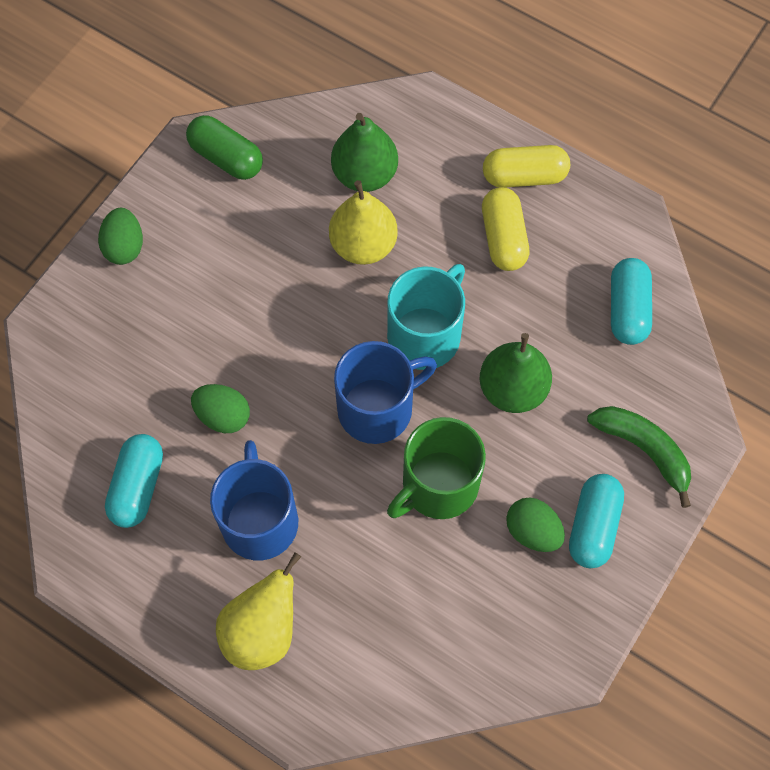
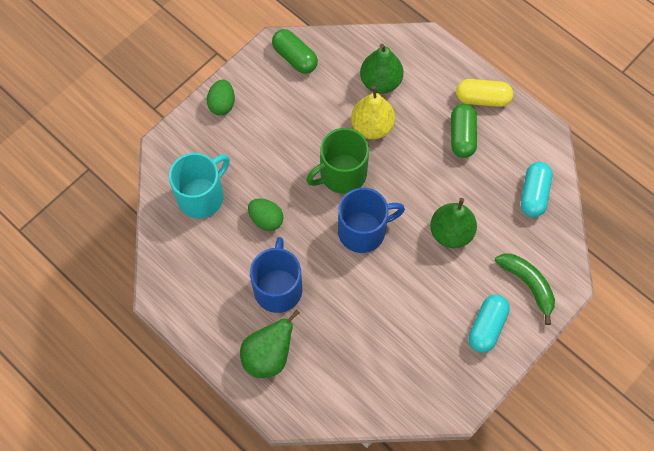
camera: 10 degrees right, 0 degrees up
(138, 486) = (206, 254): turquoise capsule -> none
(262, 631) = (268, 356): yellow pear -> green pear
(425, 335) = (401, 189): turquoise mug -> turquoise mug (202, 196)
(438, 485) = (393, 285): green mug -> green mug (341, 174)
(503, 238) = (462, 136): yellow capsule -> green capsule
(533, 531) = (448, 323): green egg -> none

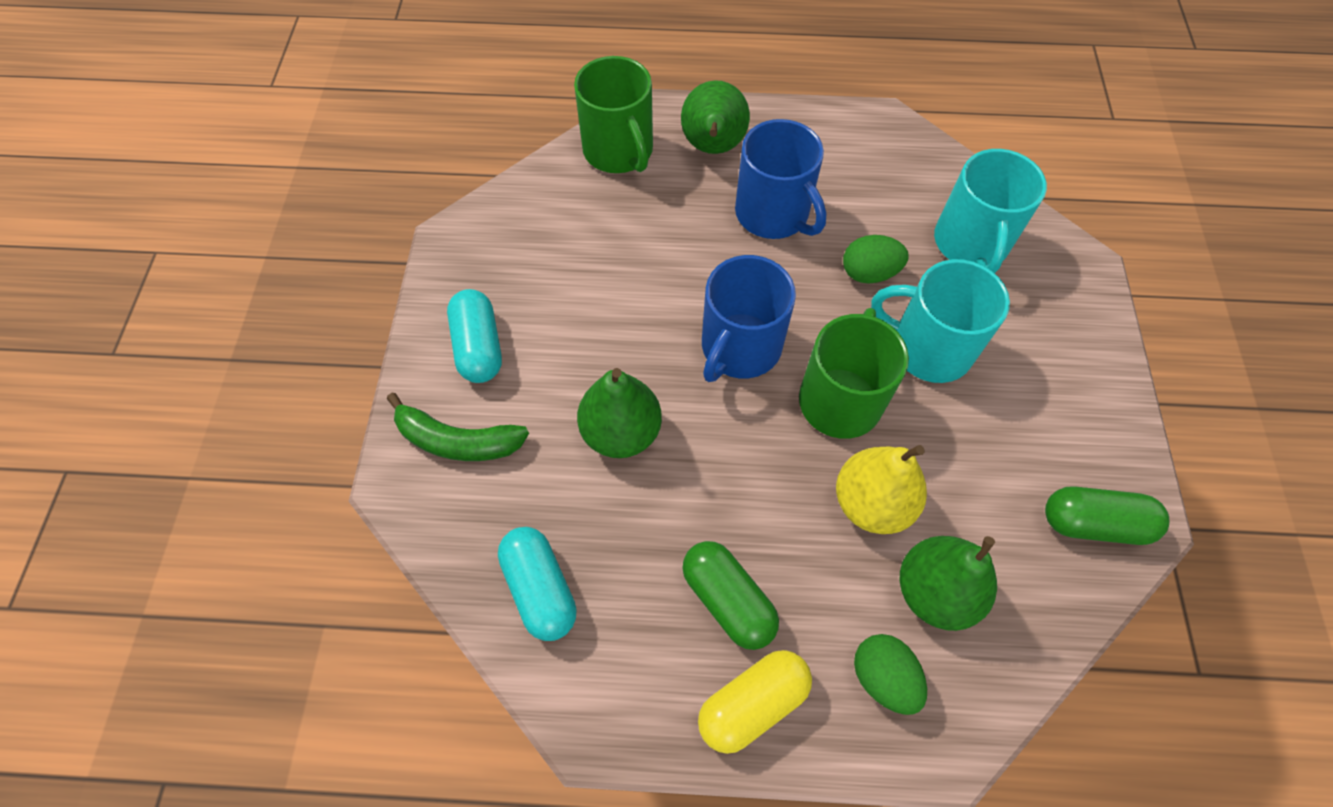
camera: 140 degrees right, 5 degrees down
(222, 104) = (1093, 370): green egg -> green egg (883, 677)
(279, 166) = (928, 348): none -> turquoise mug
(322, 396) = (619, 151): none -> green mug

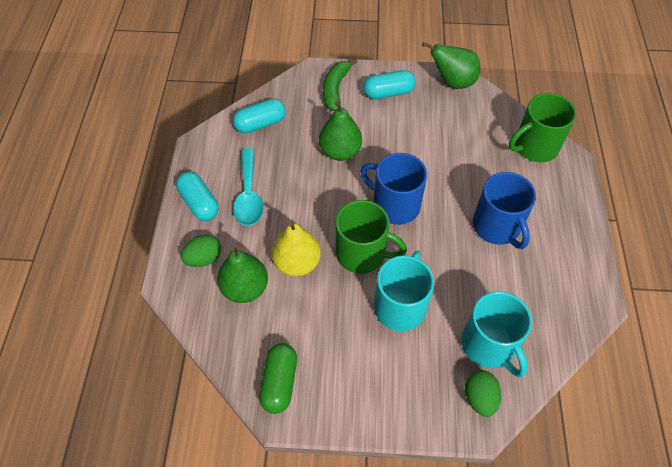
camera: 90 degrees right, 5 degrees down
(713, 147) = (548, 195): green pear -> green pear (452, 82)
(728, 600) = (249, 195): green capsule -> turquoise spoon
(752, 703) = (199, 203): yellow capsule -> turquoise capsule
(773, 214) = (497, 227): blue mug -> blue mug turned 75 degrees counterclockwise
(869, 273) = (456, 277): green egg -> green egg (479, 398)
(971, 244) = (489, 345): turquoise mug -> turquoise mug turned 120 degrees counterclockwise

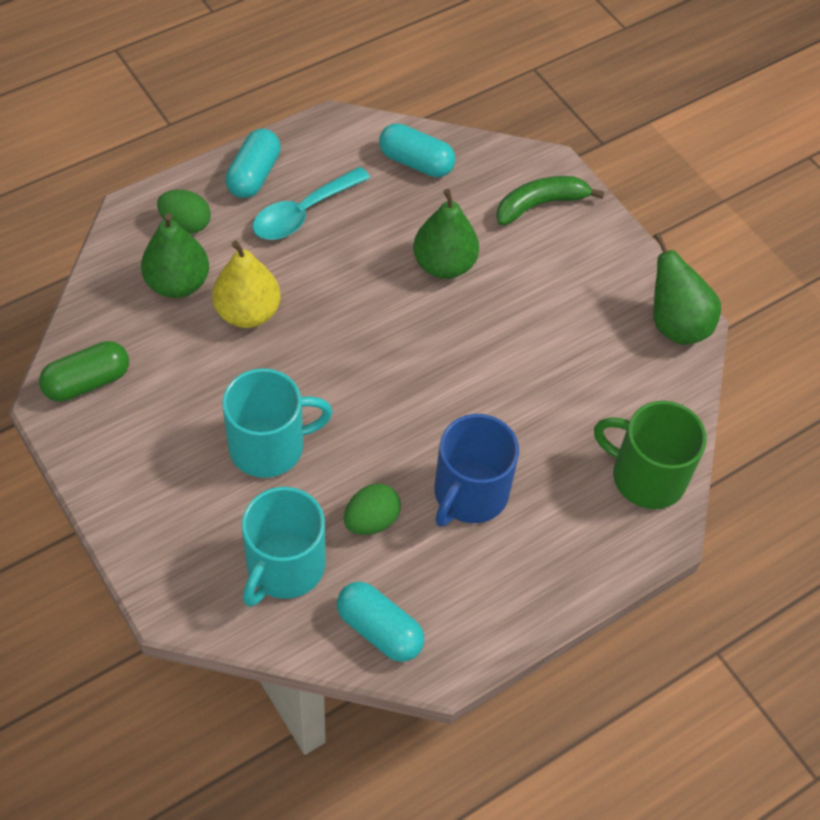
camera: 50 degrees right, 0 degrees up
(362, 253) = (312, 369): green mug -> none
(388, 93) = (588, 263): turquoise capsule -> turquoise capsule (379, 629)
(394, 205) = (410, 364): blue mug -> none
(479, 398) = (206, 589): green egg -> green egg (371, 520)

